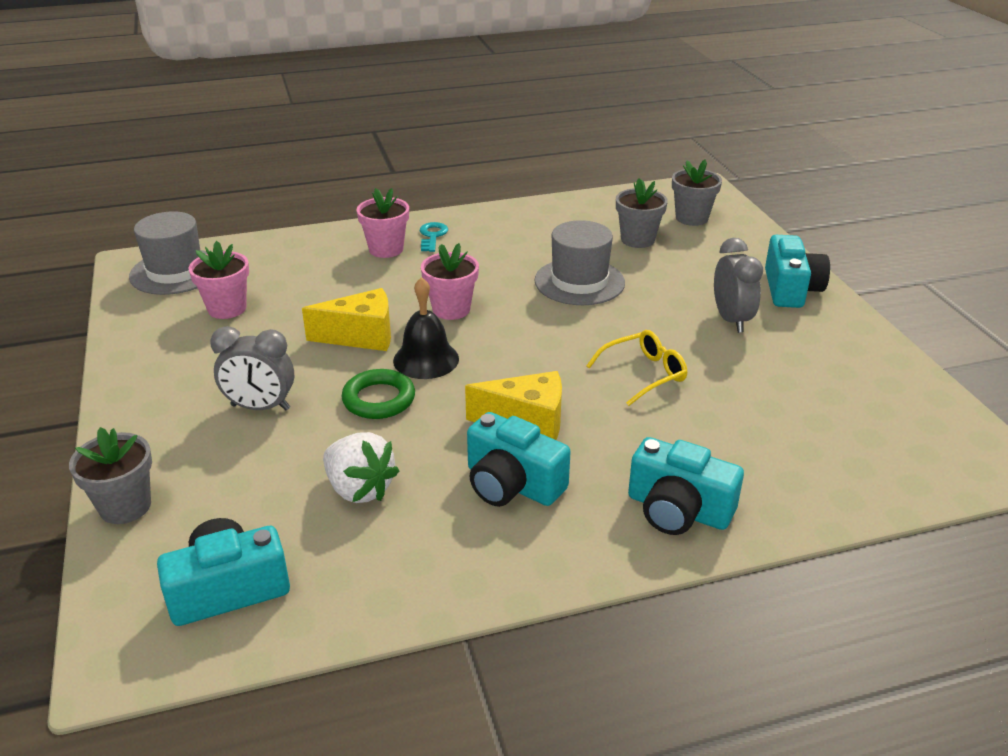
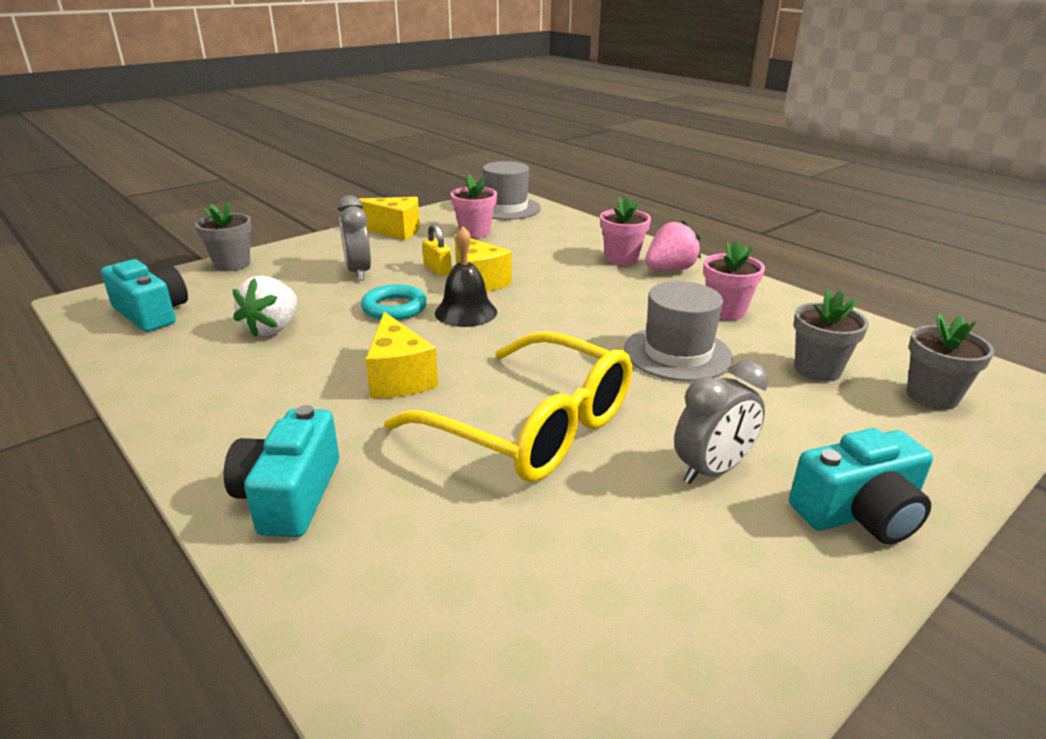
camera: 65 degrees right, 5 degrees down
(155, 359) = (394, 230): none -> yellow cheese
(307, 354) = (437, 269): none -> yellow padlock
(379, 399) = (394, 308): green ring -> turquoise ring
(432, 236) = (669, 270): turquoise key -> pink strawberry
(451, 309) = (555, 304): pink flower pot -> pink flower pot (725, 311)
(512, 484) = (301, 390): turquoise camera -> none
(644, 374) = (531, 427): yellow glasses -> yellow glasses, size x2.05

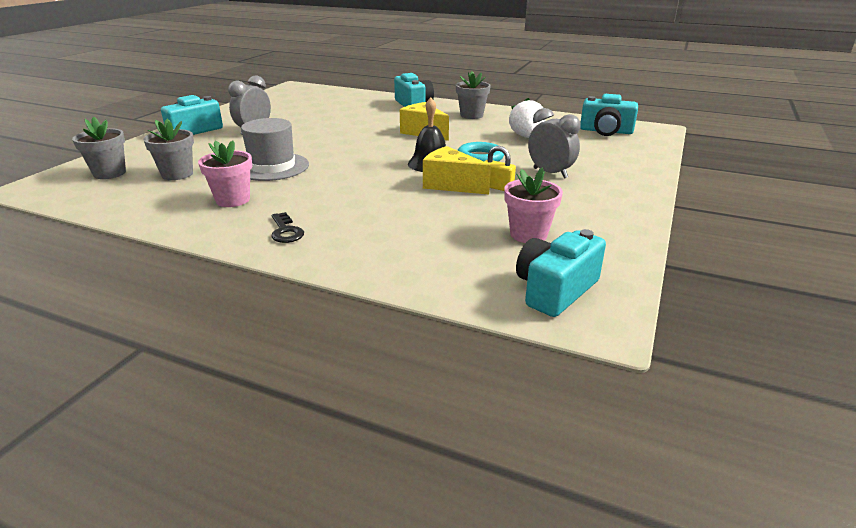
camera: 155 degrees right, 0 degrees up
(232, 264) = (647, 160): grey flower pot -> grey flower pot (471, 115)
(394, 230) = (608, 217): yellow cheese -> none
(506, 208) = (555, 290): grey hat -> turquoise camera
(531, 427) = (341, 129): yellow glasses -> none
(621, 259) = (341, 235): pink flower pot -> none
(669, 270) = (286, 231): pink strawberry -> black key

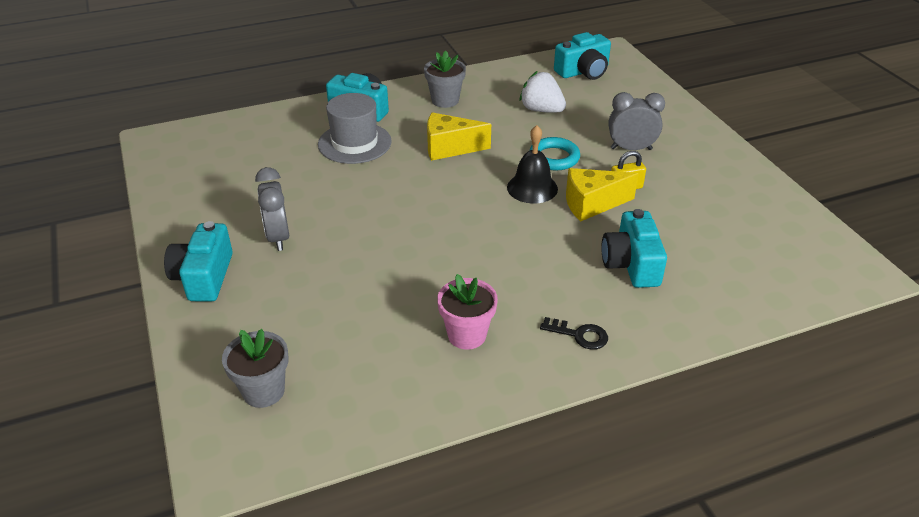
camera: 45 degrees left, 10 degrees up
(177, 174) = (341, 343): grey flower pot -> none
(272, 167) = (411, 274): grey hat -> grey hat (354, 143)
(528, 234) = (723, 225): pink flower pot -> none
(555, 290) = (811, 264): turquoise camera -> turquoise camera (631, 264)

